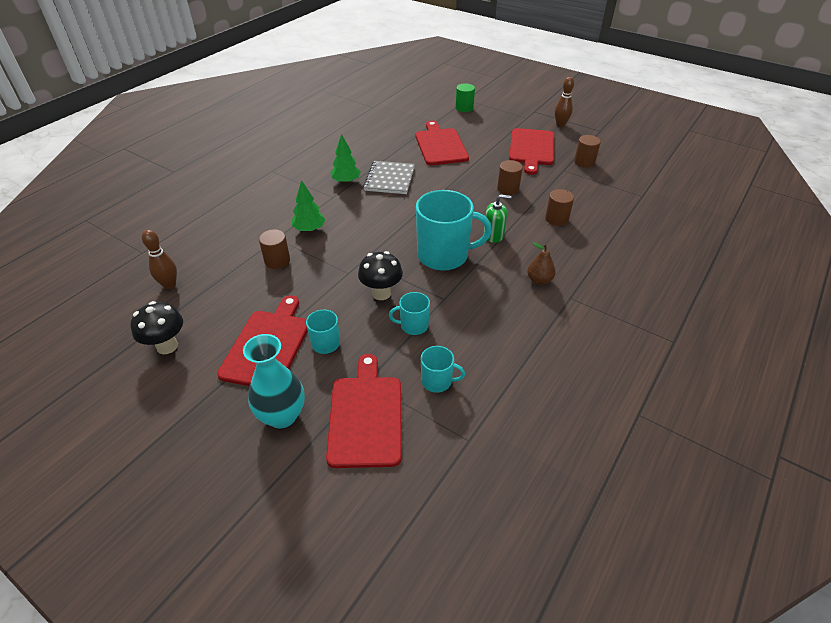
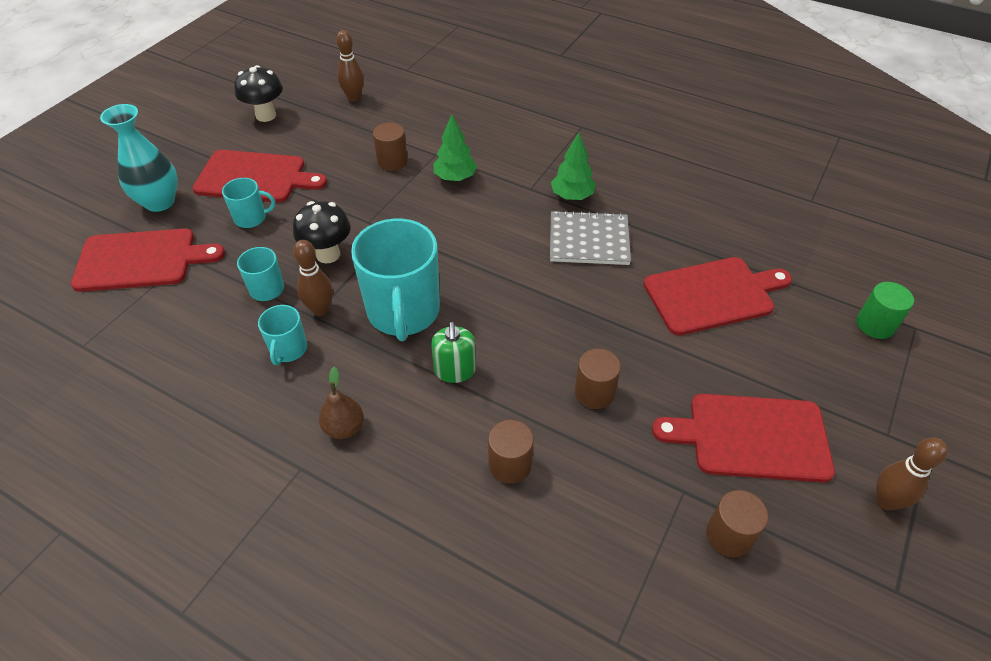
camera: 85 degrees right, 5 degrees up
(437, 381) = (173, 315): turquoise mug -> turquoise mug (288, 349)
(439, 295) = (320, 310): none -> brown bowling pin

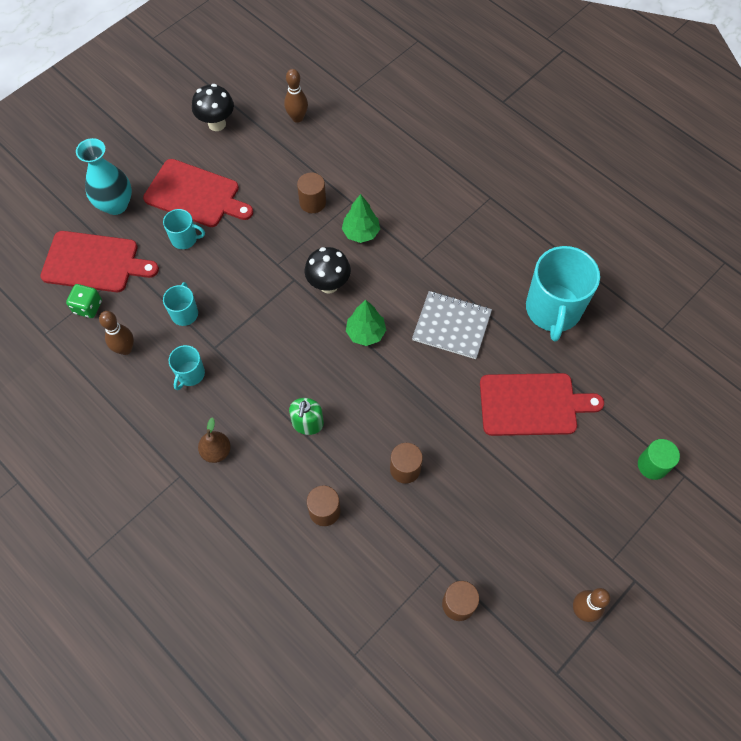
camera: 15 degrees right, 15 degrees up
(139, 306) = (88, 307): none -> green dice
(320, 310) = (221, 343): brown bowling pin -> brown bowling pin (125, 349)
(328, 254) = (238, 291): black mushroom -> black mushroom (328, 285)
(403, 312) = (283, 361): turquoise mug -> turquoise mug (553, 310)
(572, 196) = (454, 276): green tree -> green tree (366, 333)
(752, 437) = (508, 535): red cutting board -> none

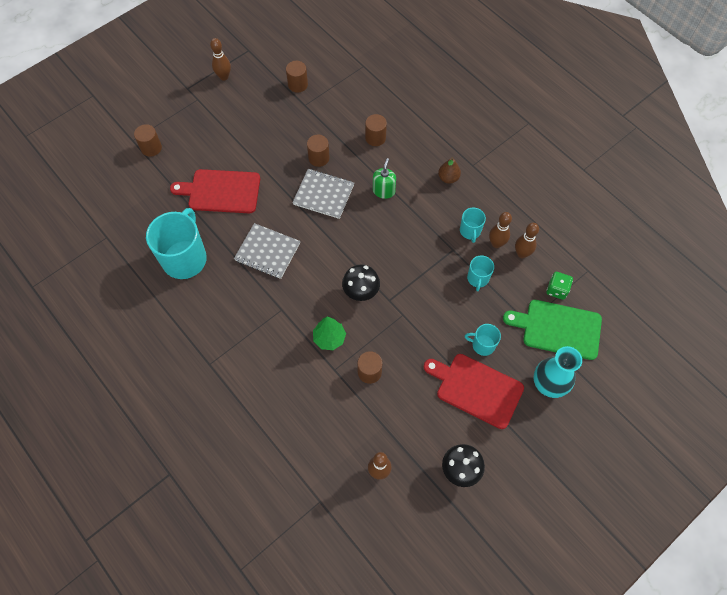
camera: 175 degrees left, 0 degrees up
(94, 262) = (558, 329): red cutting board -> green cutting board
(157, 360) = (496, 243): none -> brown bowling pin
(190, 374) = (470, 231): turquoise mug -> turquoise mug turned 150 degrees clockwise
(366, 333) = (335, 252): green tree -> none
(390, 411) = (323, 194): none -> grey notebook
(652, 465) = (151, 148): green cylinder -> brown cylinder

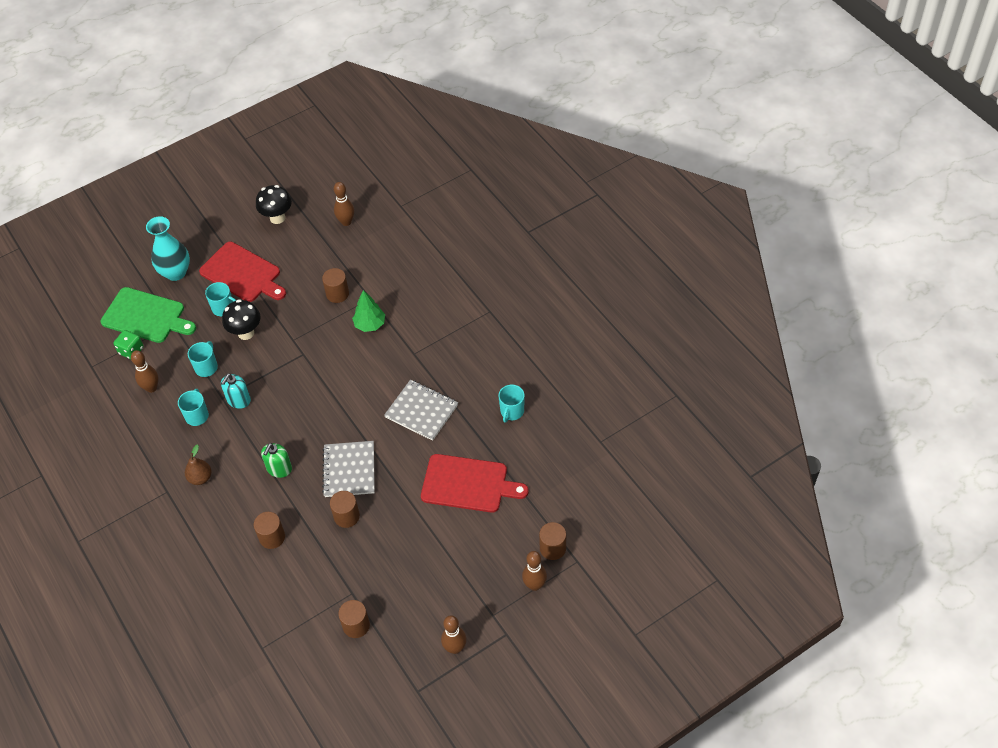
camera: 170 degrees left, 10 degrees down
(185, 258) = (512, 411): turquoise mug -> turquoise mug, size x0.49
(323, 194) = (349, 470): grey notebook -> grey notebook turned 60 degrees clockwise
(361, 293) = (330, 362): black mushroom -> black mushroom (246, 333)
(437, 249) = (238, 400): none -> turquoise soap dispenser
(496, 243) = (174, 400): brown bowling pin -> brown bowling pin (534, 585)

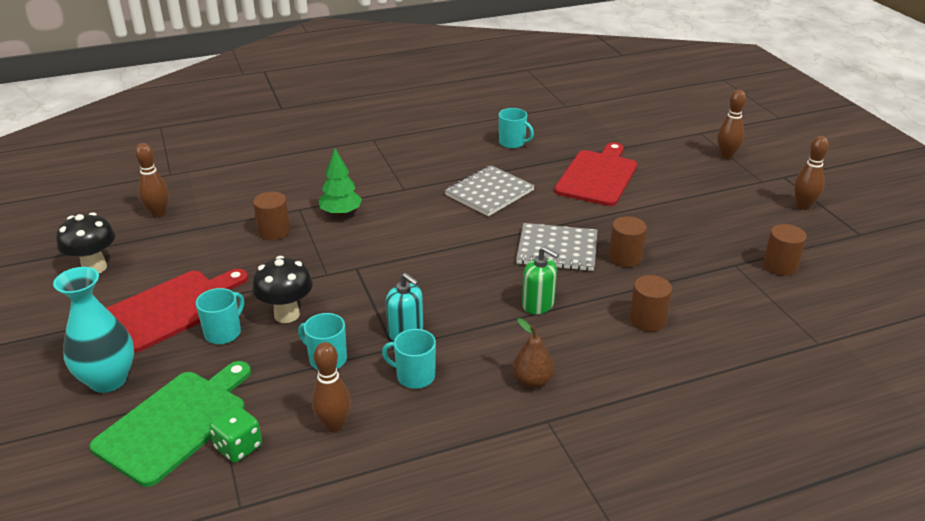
camera: 80 degrees left, 20 degrees down
(553, 548) = (684, 142): brown cylinder -> none

